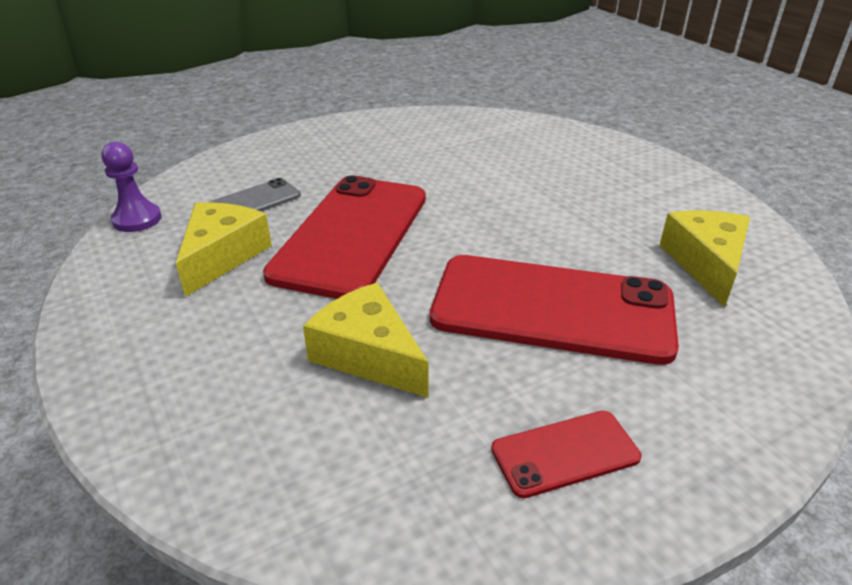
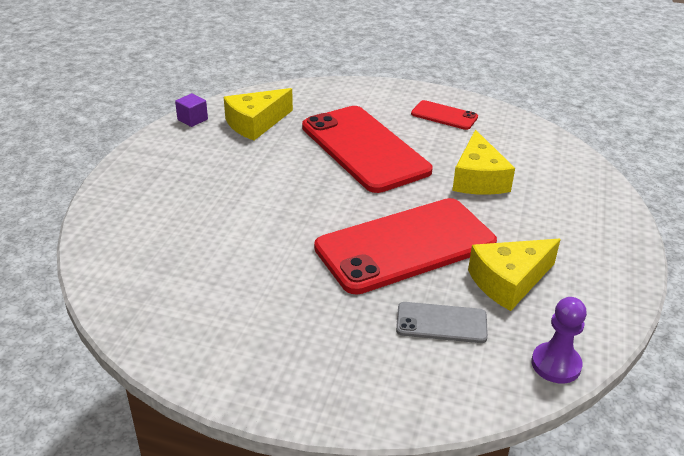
camera: 135 degrees left, 0 degrees up
(754, 229) = (192, 119): none -> purple cube

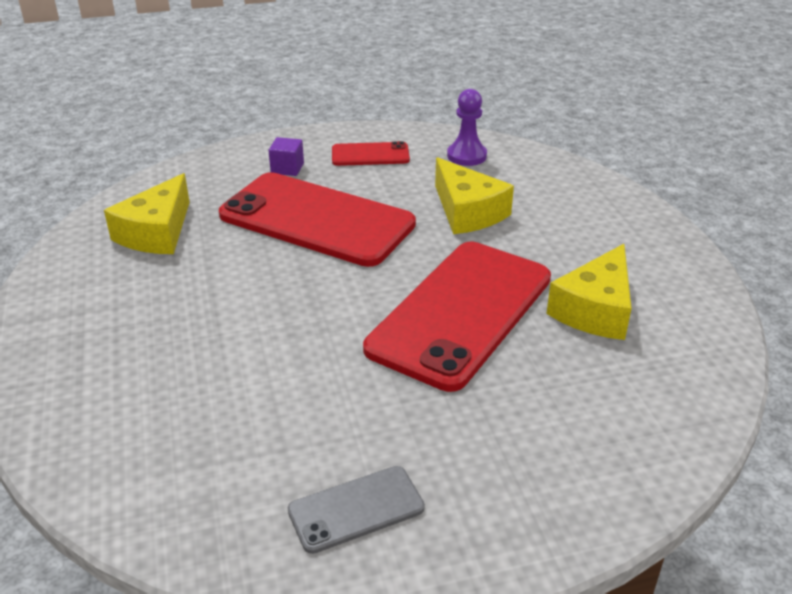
camera: 30 degrees left, 0 degrees up
(192, 119) = (66, 254): purple cube -> purple cube (287, 168)
(441, 323) = (573, 382): grey phone -> grey phone (356, 509)
(556, 364) = (713, 376): purple pawn -> purple pawn (466, 156)

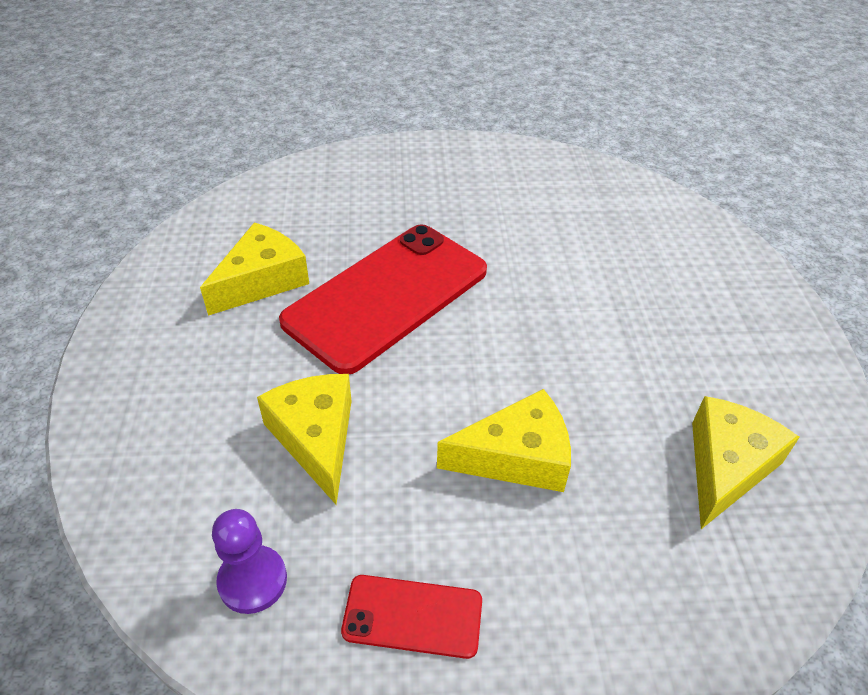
camera: 170 degrees left, 10 degrees up
(287, 168) = (557, 597): purple cube -> none
(316, 220) = (516, 457): red phone -> yellow cheese
(356, 509) = (508, 175): grey phone -> none

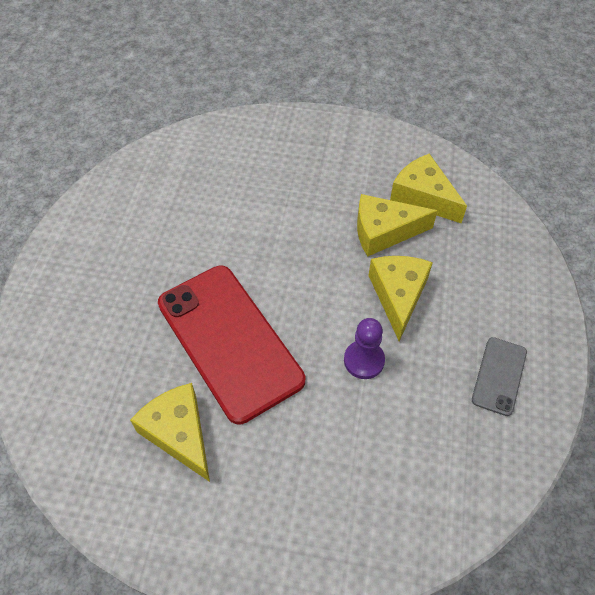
camera: 75 degrees left, 10 degrees up
(252, 580) = (467, 464): purple pawn -> purple pawn (364, 360)
(316, 438) = (360, 412): yellow cheese -> yellow cheese (384, 232)
(412, 616) = (499, 376): red phone -> grey phone

